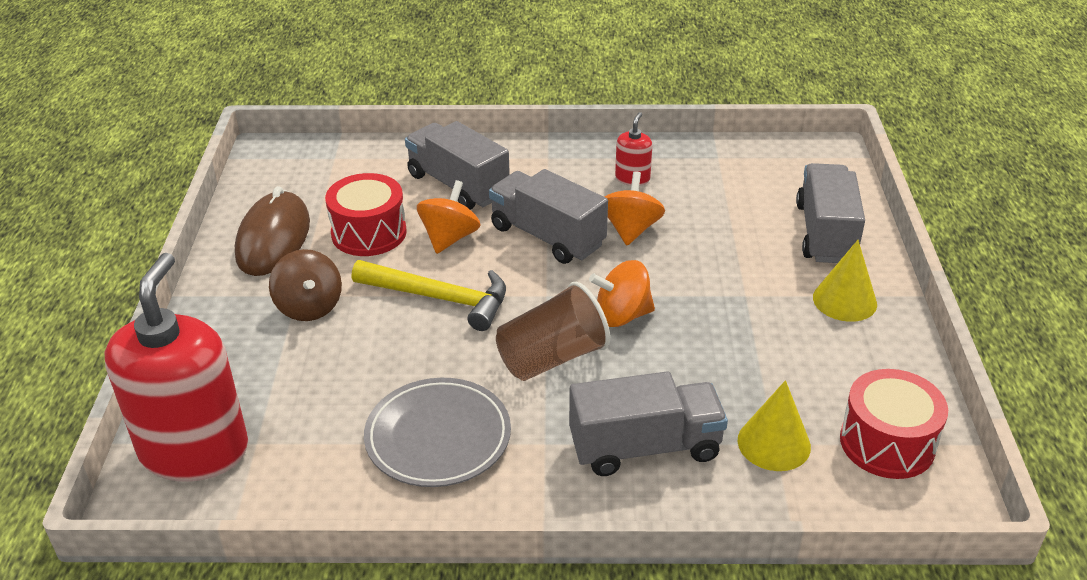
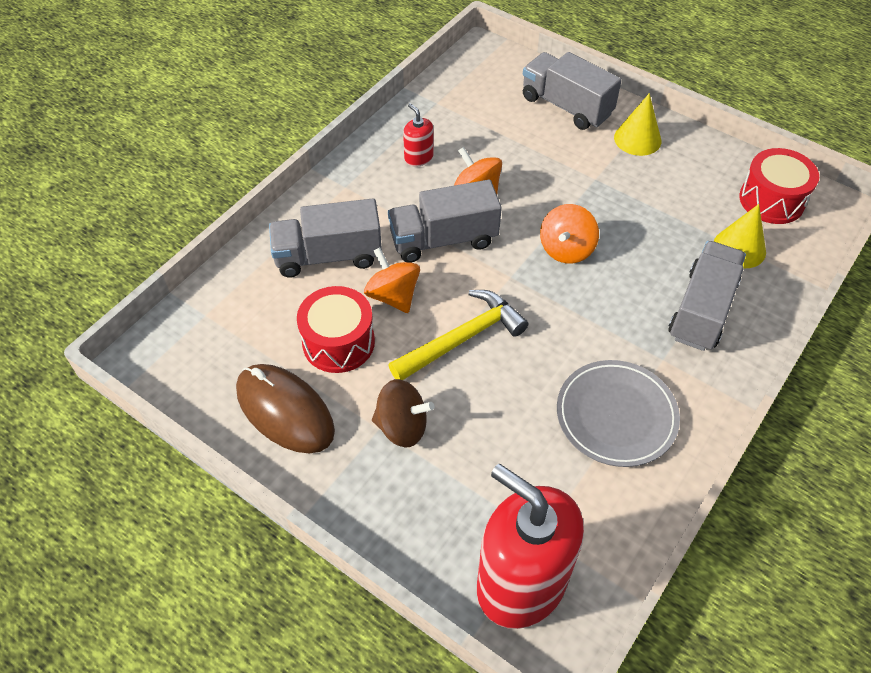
camera: 55 degrees left, 15 degrees up
(552, 358) = (581, 310): brown cup -> none

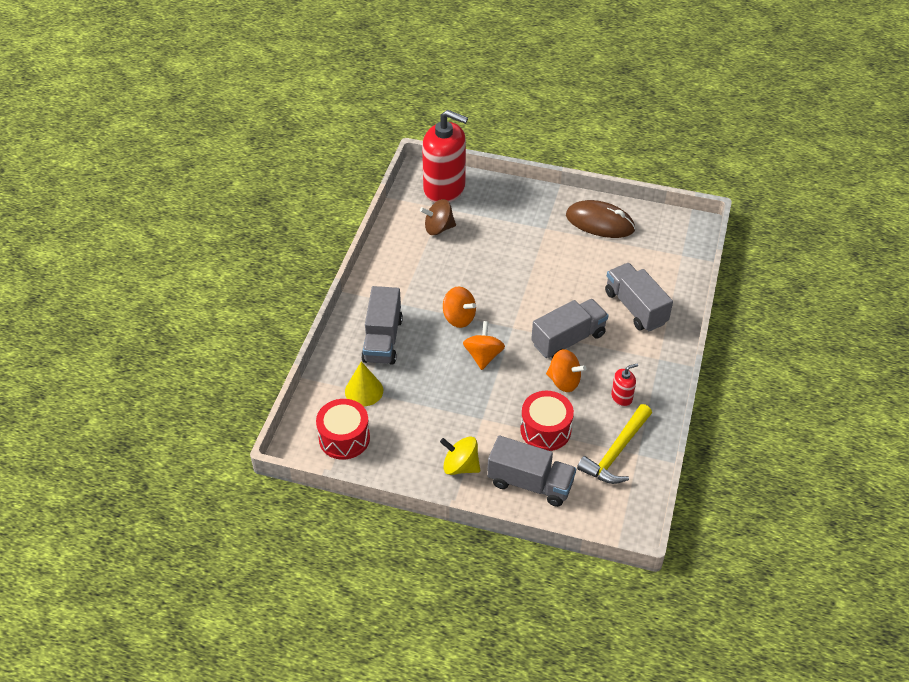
camera: 160 degrees right, 5 degrees down
(328, 256) = (635, 308): grey truck -> grey truck turned 90 degrees counterclockwise
(338, 342) = (594, 261): red drum -> red drum (545, 430)
(393, 296) = (579, 295): orange spinning top -> orange spinning top (459, 318)
(402, 426) = (534, 232): brown spinning top -> brown spinning top (438, 228)
(418, 158) = (621, 397): red soap dispenser -> red soap dispenser turned 60 degrees counterclockwise
(462, 338) = (524, 283): yellow hammer -> yellow hammer (616, 452)
(616, 416) = (420, 267): grey plate -> none
(637, 139) = (460, 466): yellow cone -> yellow spinning top

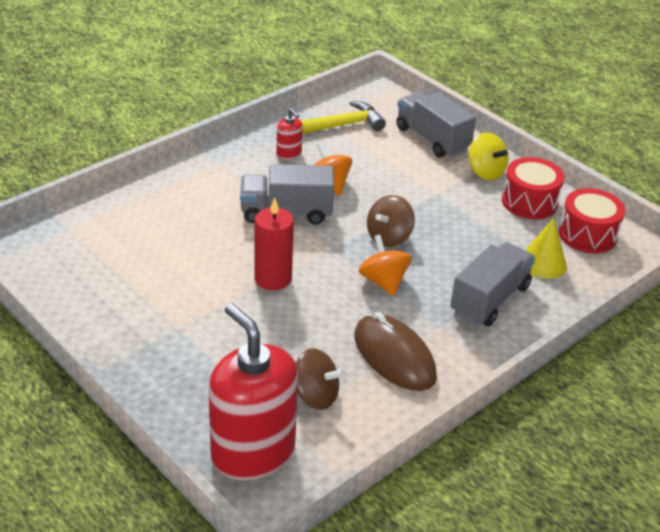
camera: 150 degrees left, 10 degrees down
(483, 356) = (389, 237): orange spinning top -> brown spinning top
(526, 284) = (273, 278): none -> red candle
(545, 430) = (383, 162): red drum -> red drum (529, 202)
(600, 222) = (107, 302): brown mouse -> brown mouse (394, 356)
(621, 397) = (289, 153): red soap dispenser -> red soap dispenser turned 135 degrees counterclockwise
(635, 308) = (185, 207): grey truck -> none

